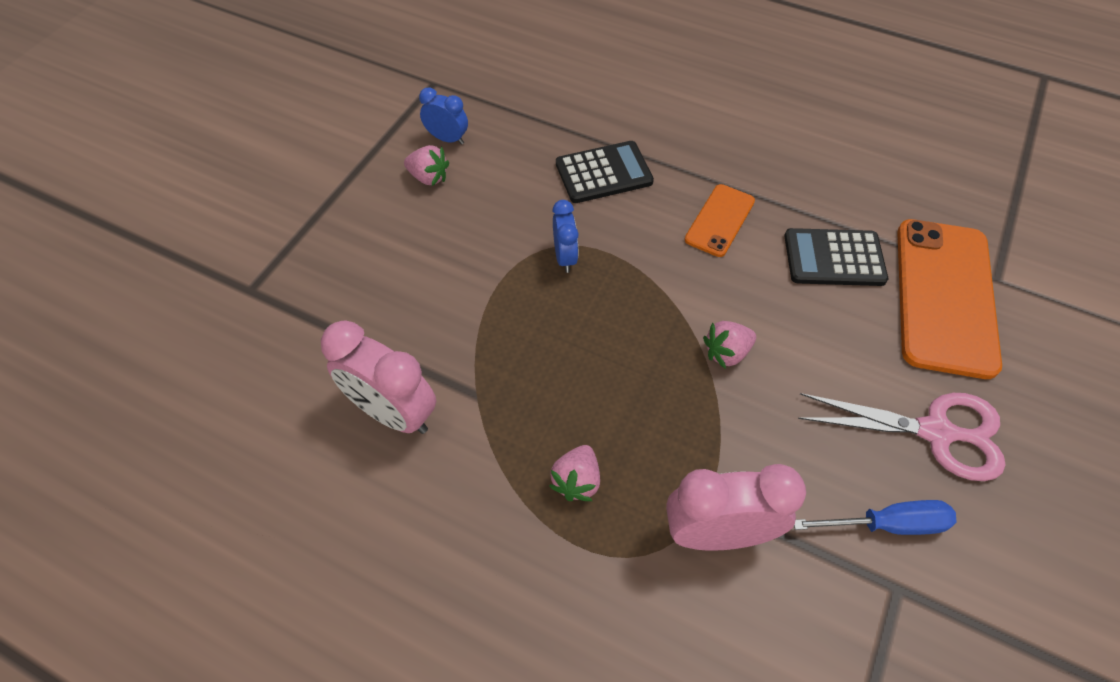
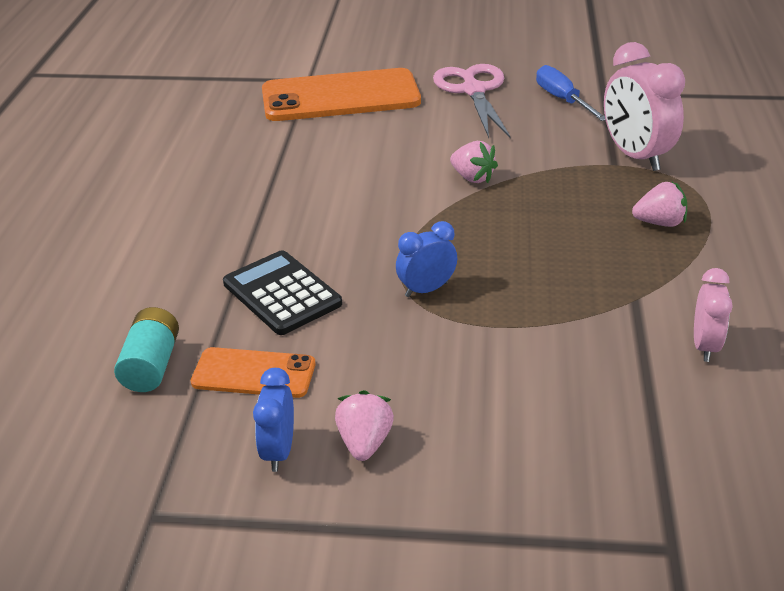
camera: 110 degrees left, 20 degrees down
(393, 413) = (705, 346): pink clock -> pink clock, size x0.57
(559, 98) = (151, 365): none -> turquoise battery
(720, 220) = (315, 206): orange phone -> orange phone (254, 373)
(834, 258) = (328, 144): black calculator -> none

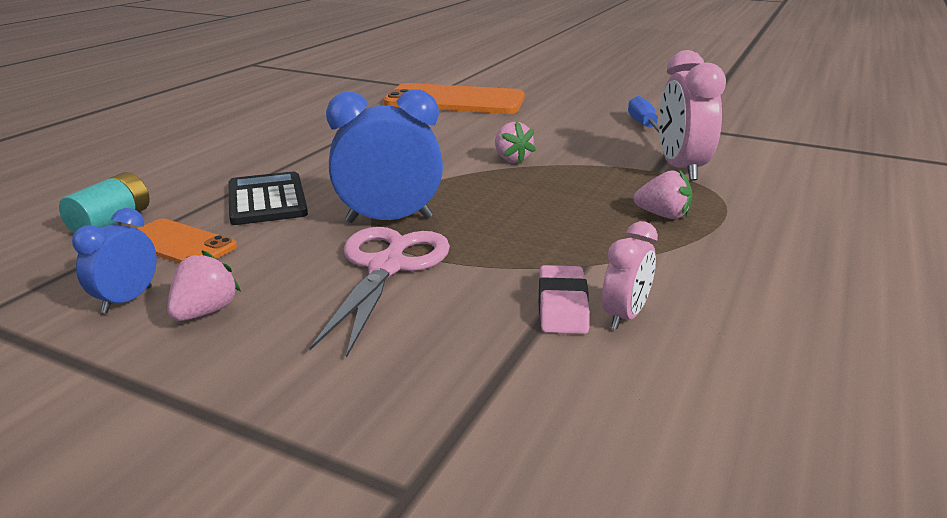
camera: 20 degrees right, 10 degrees down
(426, 289) = (389, 220): blue clock -> blue clock, size x1.77
(473, 91) = (569, 111): pink scissors -> pink scissors (387, 267)
(651, 349) = (562, 306): none -> pink eraser

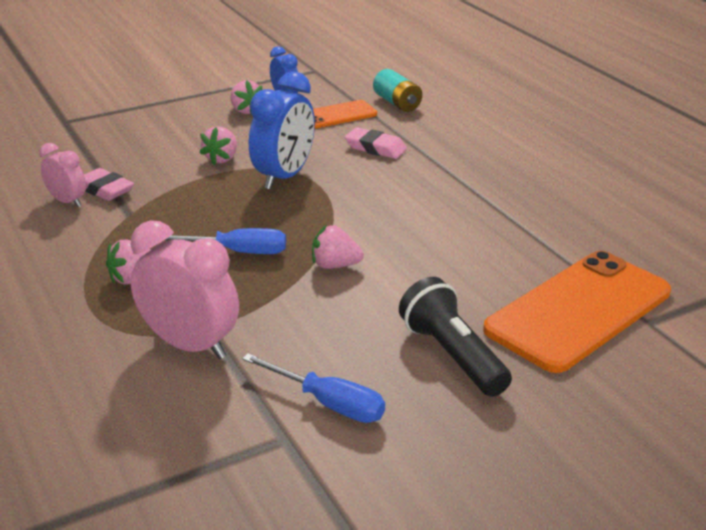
camera: 125 degrees right, 5 degrees up
(267, 200) = (375, 148): black calculator -> pink eraser
(387, 267) = (222, 159): pink scissors -> pink strawberry
(549, 114) = (452, 355): none -> black flashlight
(553, 193) = (237, 252): none -> blue screwdriver
(625, 316) = (67, 201): pink clock -> pink clock turned 150 degrees clockwise

